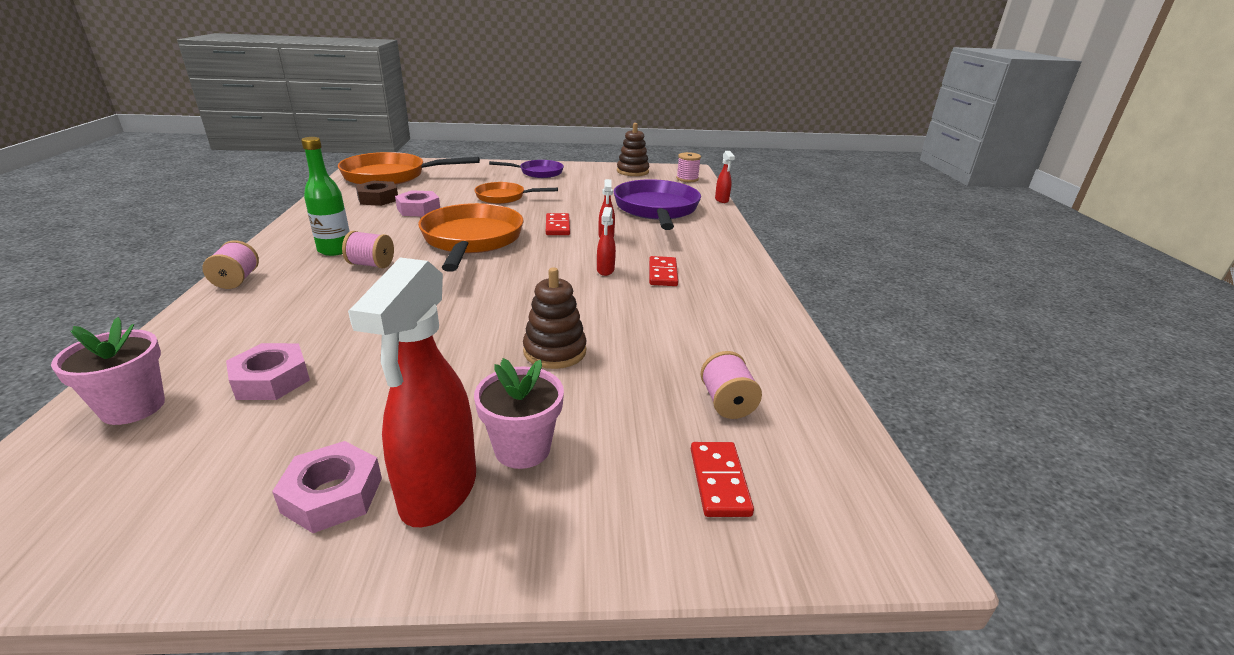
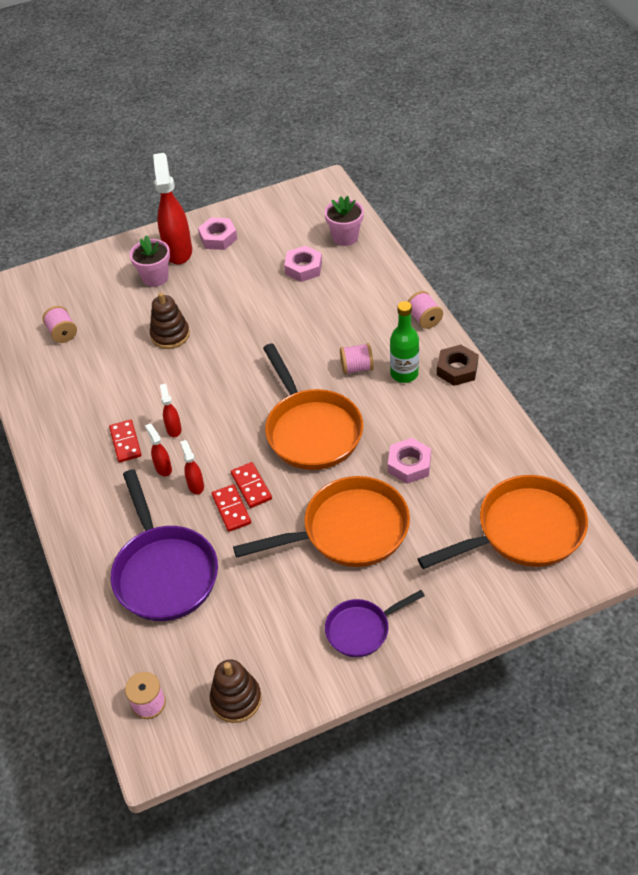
camera: 165 degrees right, 20 degrees up
(378, 199) = (471, 469): brown nut -> brown nut (457, 369)
(504, 197) = (348, 530): orange pan -> orange pan, size x1.77
(719, 481) = (63, 292): red domino -> red domino (231, 509)
(722, 200) = (90, 638): red spray bottle -> red spray bottle (163, 468)

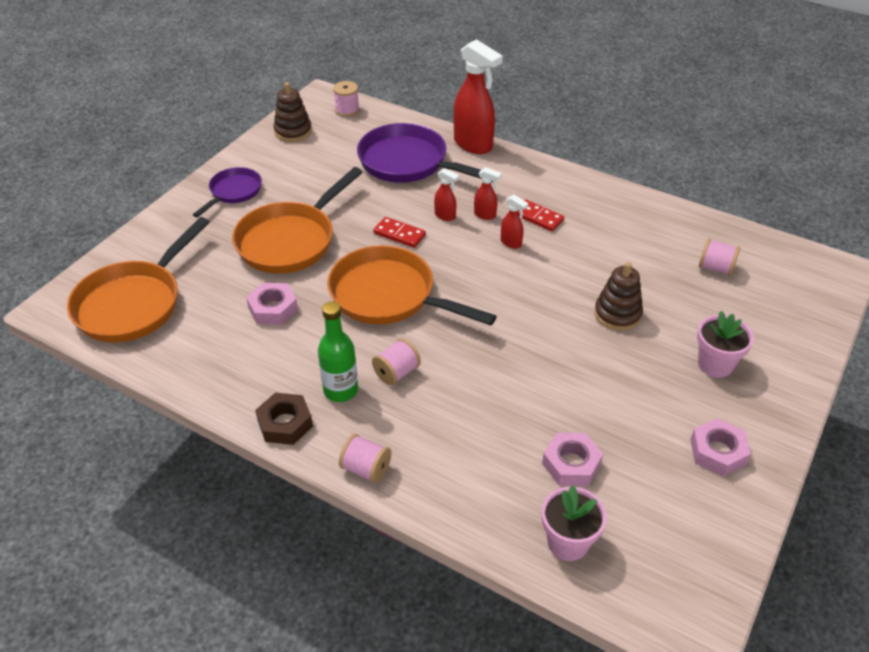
camera: 140 degrees right, 5 degrees down
(178, 251) = (736, 409): red spray bottle -> red spray bottle (473, 145)
(231, 509) = (399, 214): red domino -> none

